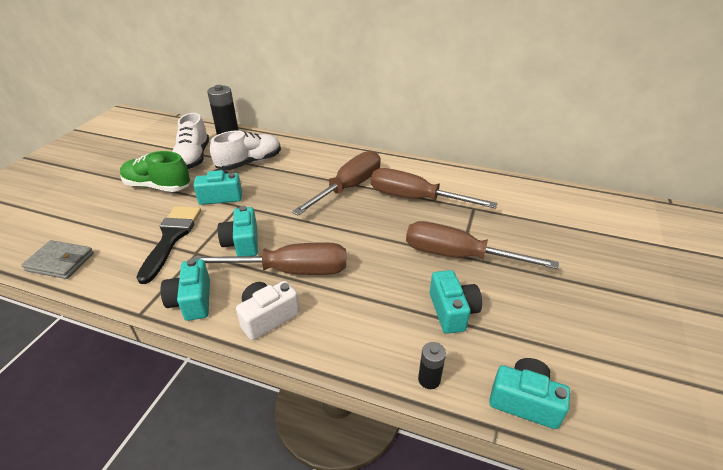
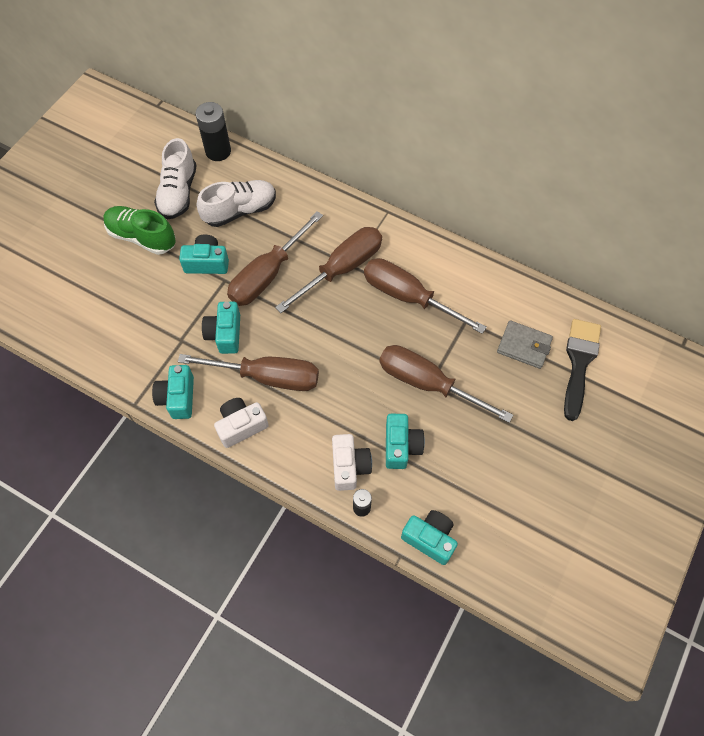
camera: 10 degrees right, 25 degrees up
(60, 262) = (60, 332): grey wallet -> grey wallet (524, 346)
(171, 238) = (158, 316): black brush -> black brush (579, 362)
(280, 198) = (268, 274): none -> brown screwdriver
(401, 338) = (349, 466): none -> white camera

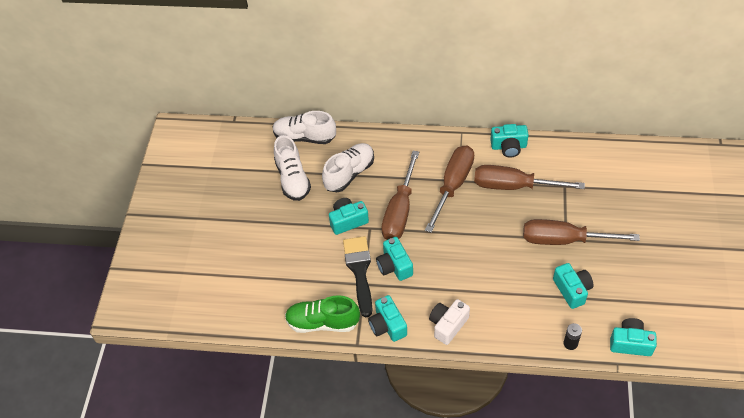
camera: 20 degrees left, 10 degrees down
(142, 237) = (284, 222): green shoe -> green shoe (322, 322)
(218, 151) = (304, 137): black battery -> white shoe
(267, 377) = (445, 283): brown screwdriver -> none
(349, 466) = (544, 319): white camera -> none
(430, 249) = (508, 147): none -> turquoise camera
(524, 346) = (615, 187): grey wallet -> none
(579, 362) = (659, 183): black brush -> black brush (359, 271)

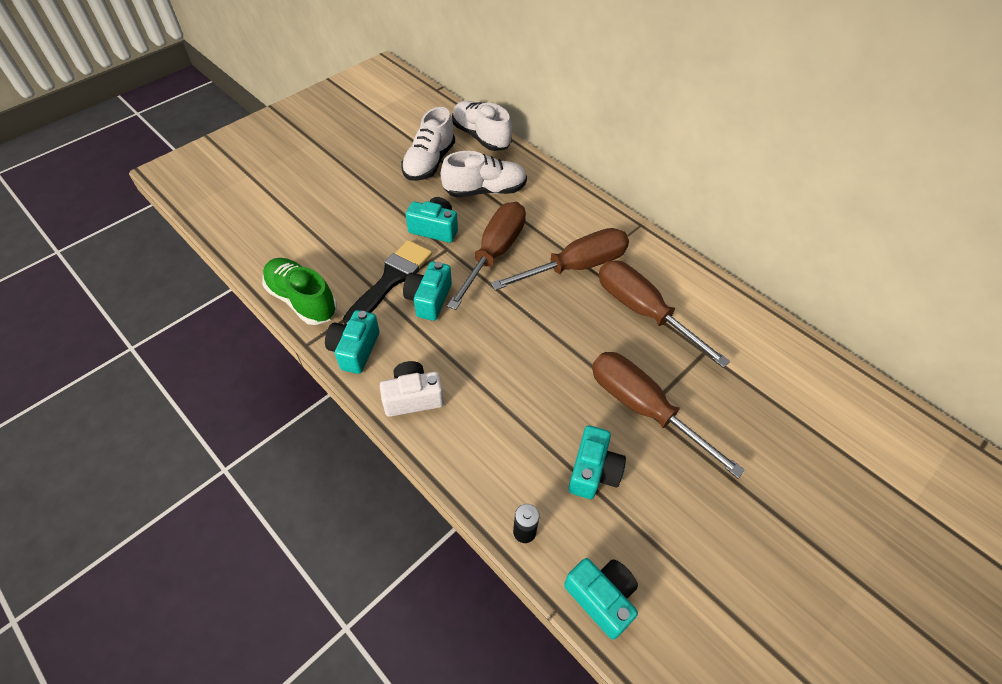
camera: 35 degrees right, 0 degrees up
(400, 211) = (494, 253): brown screwdriver -> brown screwdriver turned 150 degrees clockwise
(508, 147) = (679, 270): turquoise camera -> none

